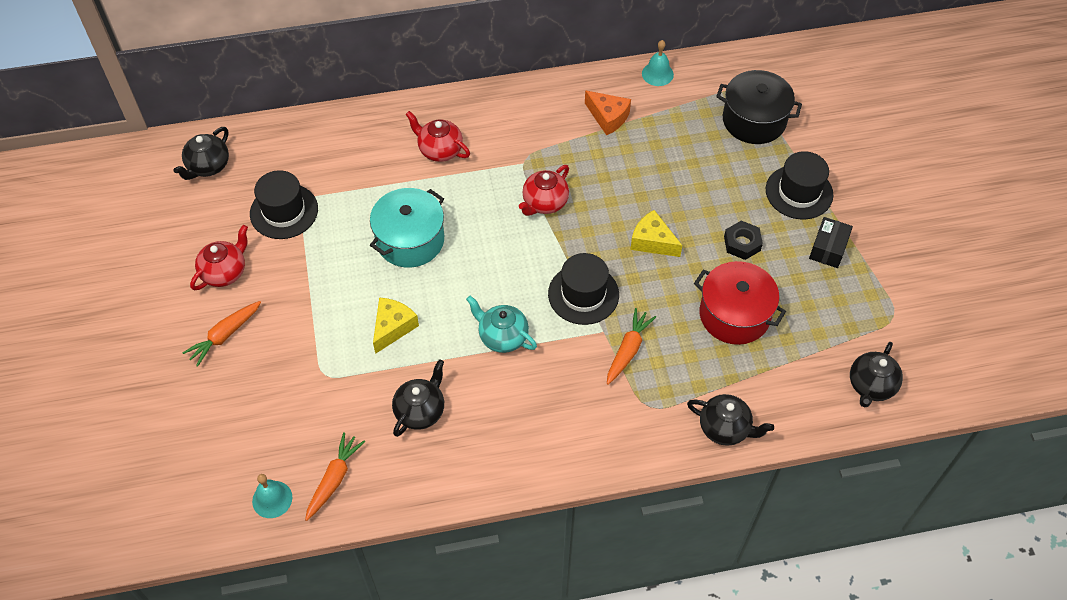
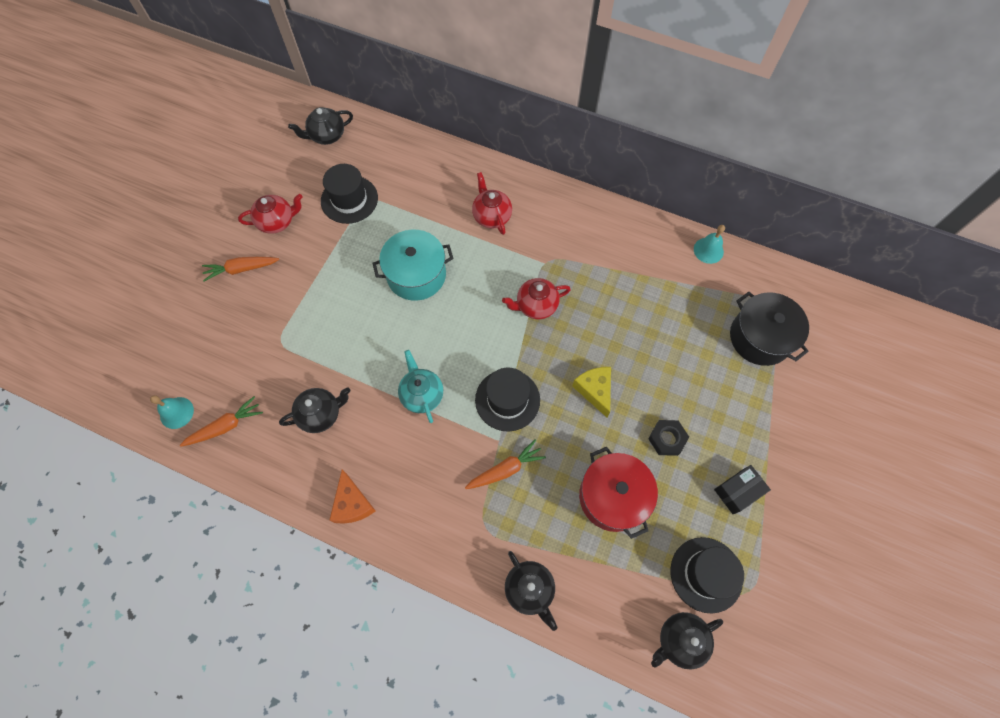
camera: 35 degrees right, 10 degrees up
(393, 327) = (352, 336): yellow cheese -> none
(608, 117) = (639, 264): orange cheese -> orange cheese (352, 504)
(799, 192) = (750, 425): black hat -> black hat (706, 574)

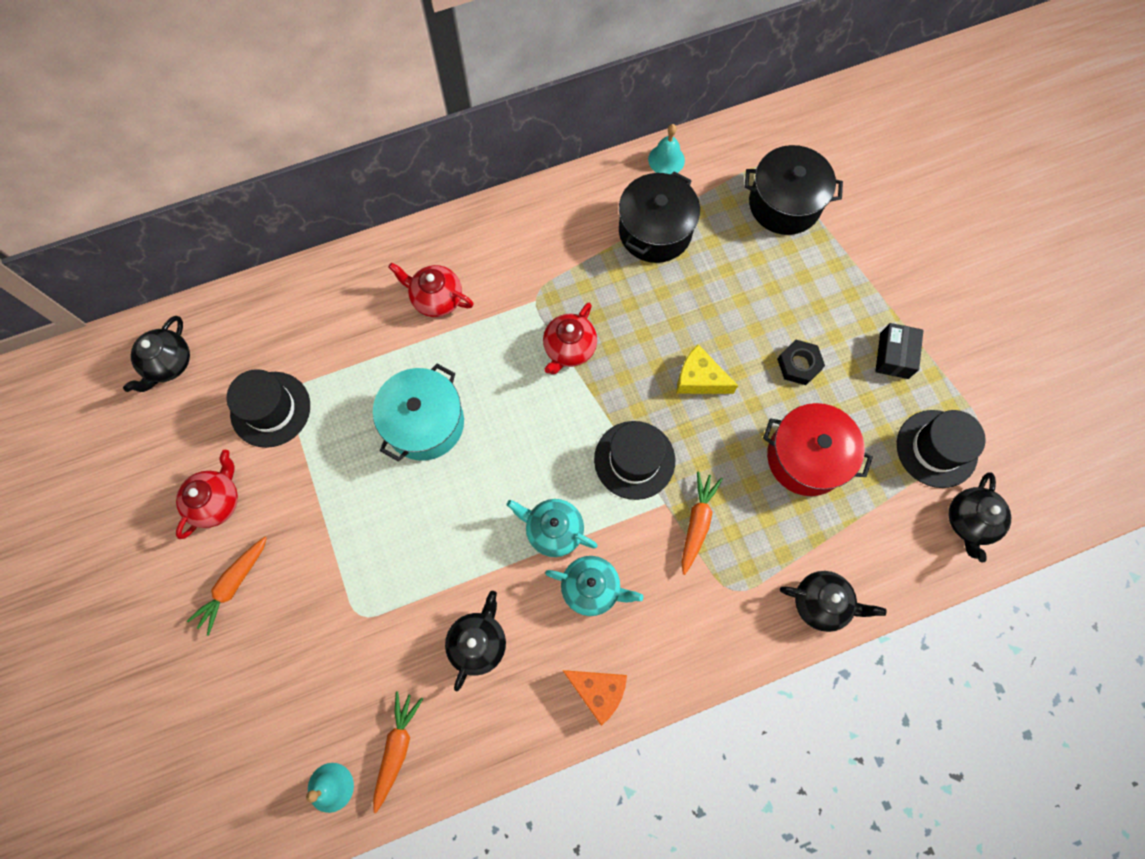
camera: 45 degrees left, 5 degrees up
(409, 446) = (592, 588): none -> turquoise teapot
(657, 284) = (655, 231): none -> black pot

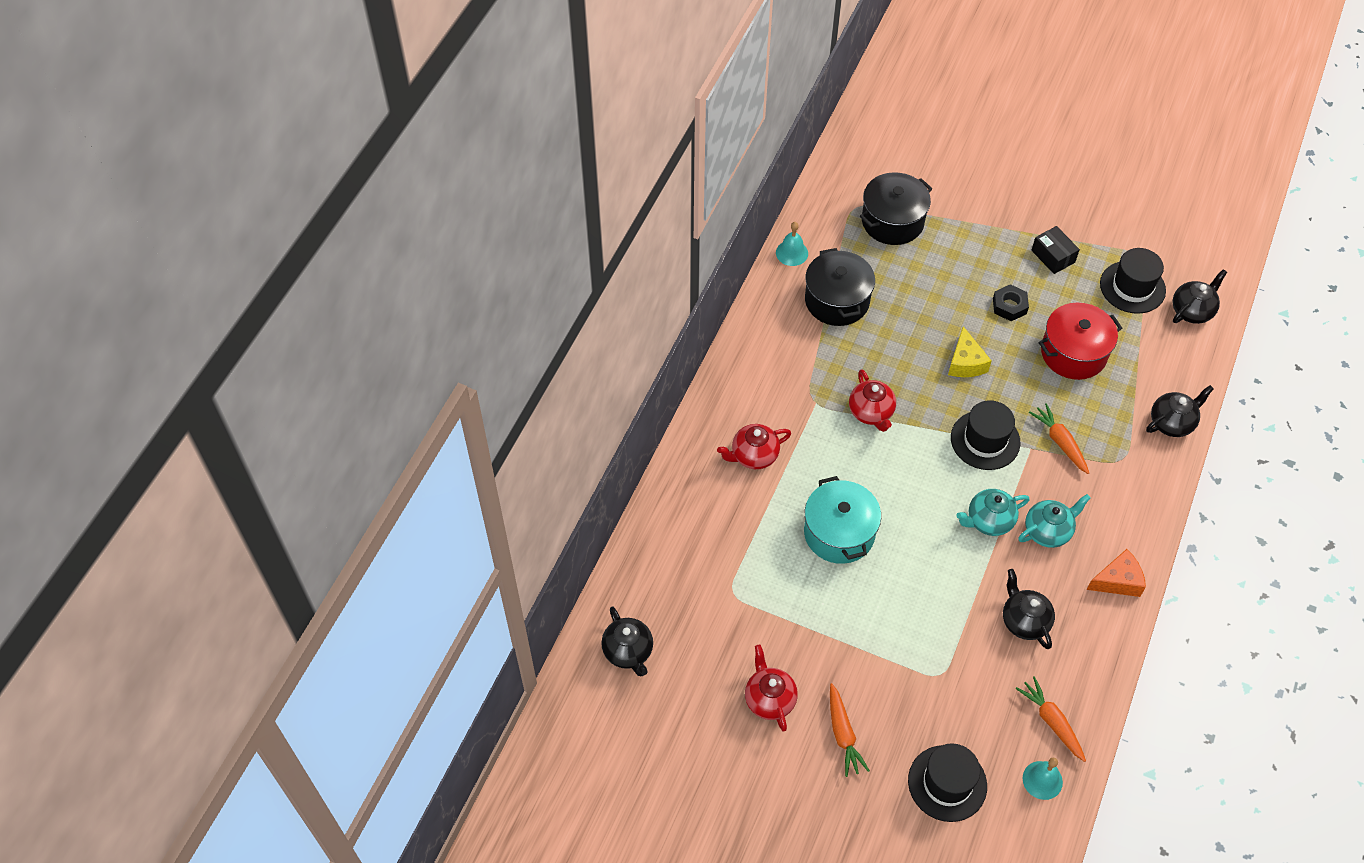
camera: 45 degrees left, 15 degrees down
(270, 409) = (732, 615): black hat -> black hat (947, 783)
(699, 379) = (965, 362): yellow cheese -> yellow cheese turned 75 degrees counterclockwise
(969, 521) = (1192, 311): black teapot -> black teapot turned 105 degrees counterclockwise

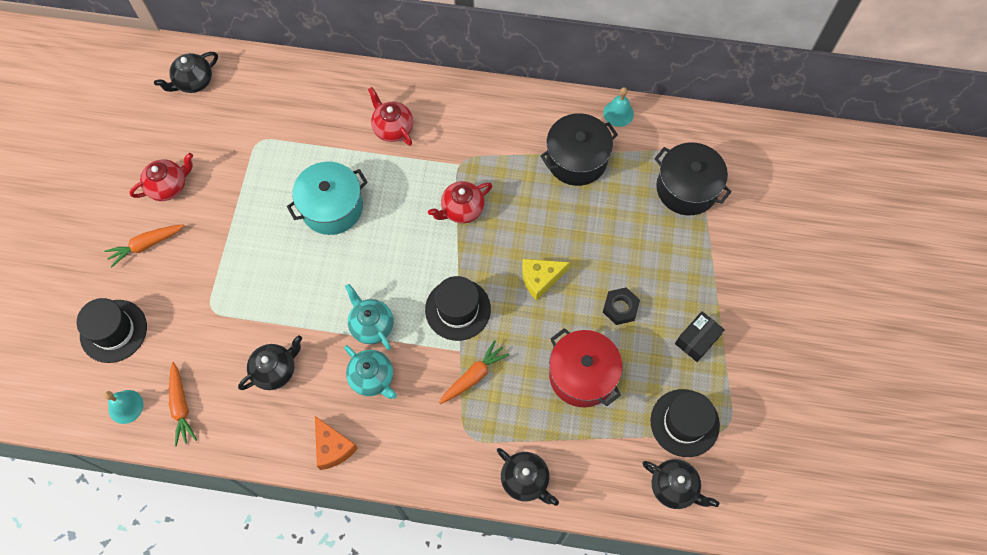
camera: 75 degrees right, 10 degrees up
(1051, 721) = (181, 407): orange carrot -> orange carrot turned 120 degrees clockwise

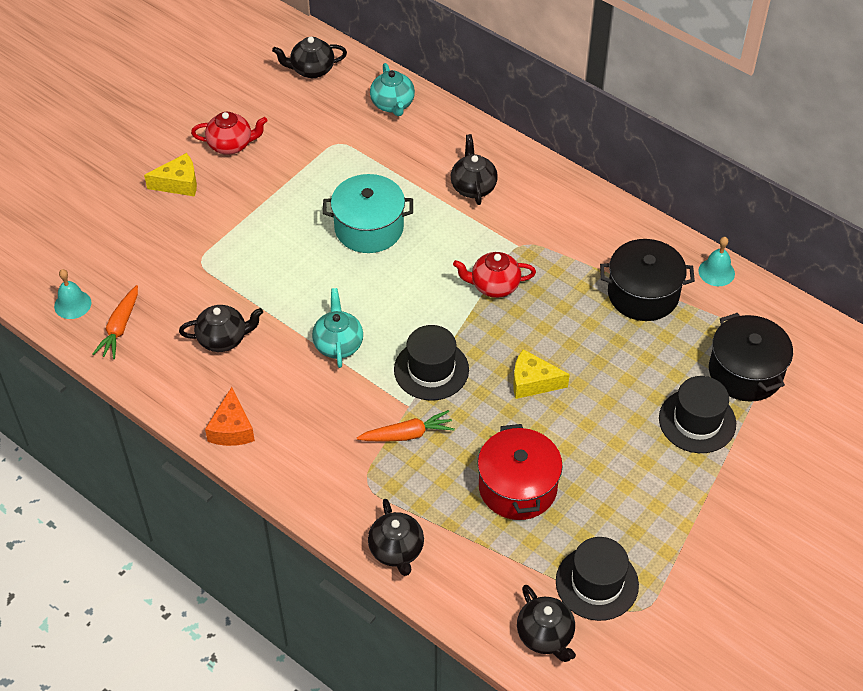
camera: 30 degrees right, 15 degrees down
(113, 331) = (103, 239): black hat -> black hat (697, 421)
(146, 245) = (178, 183): orange carrot -> yellow cheese
(372, 378) = (308, 389): turquoise teapot -> turquoise teapot (393, 104)
(392, 128) = (473, 187): red teapot -> black teapot
(620, 308) = (599, 446): black nut -> none
(697, 340) = (662, 514): black box -> none

